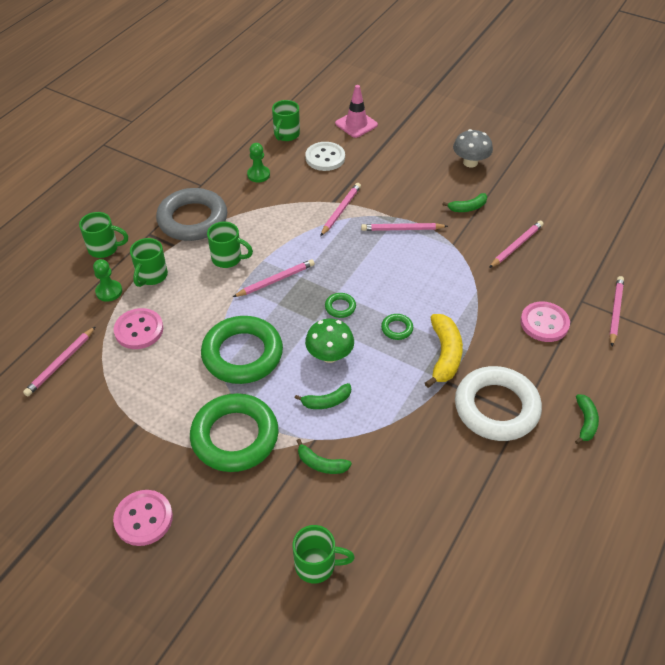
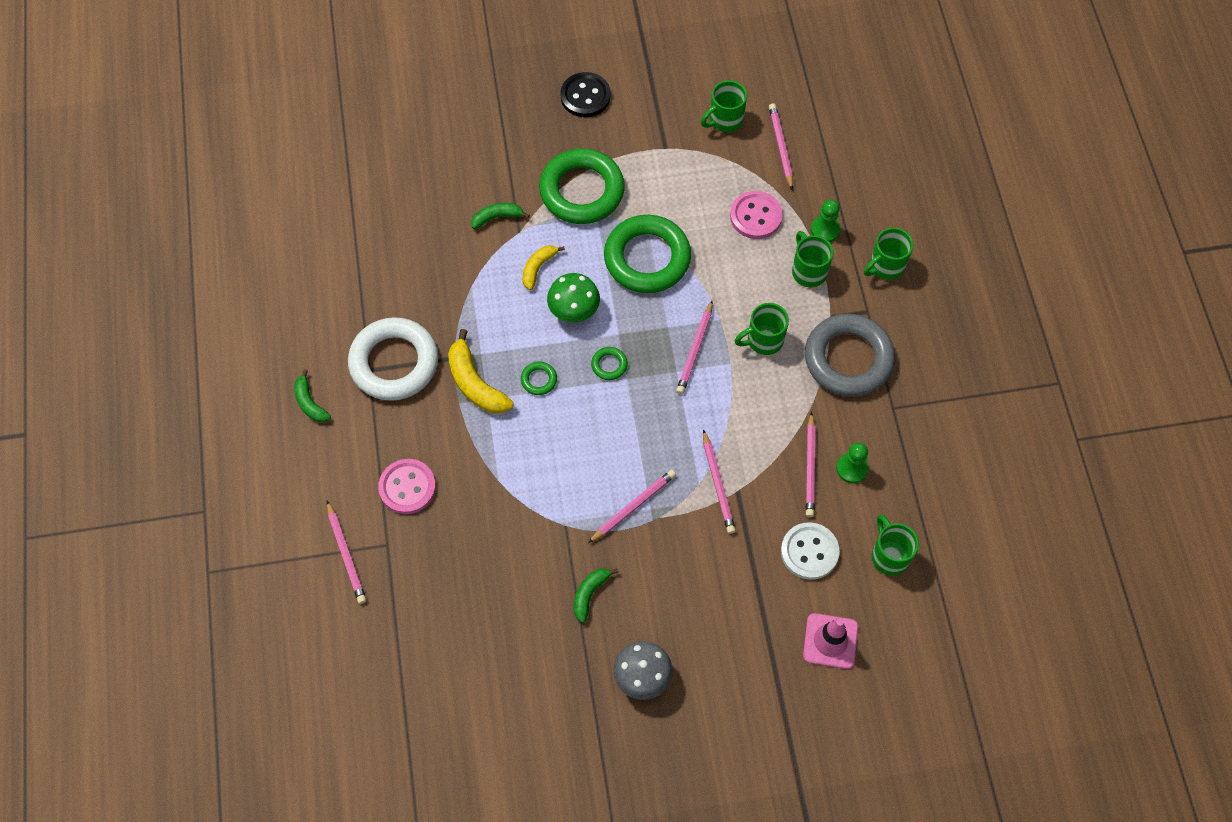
camera: 140 degrees right, 15 degrees up
(143, 518) = (585, 96): pink button -> black button
(317, 565) = (439, 151): green mug -> green mug (725, 120)
(326, 401) = (538, 268): green banana -> yellow banana
(516, 246) = (498, 574): pink pencil -> pink pencil (810, 467)

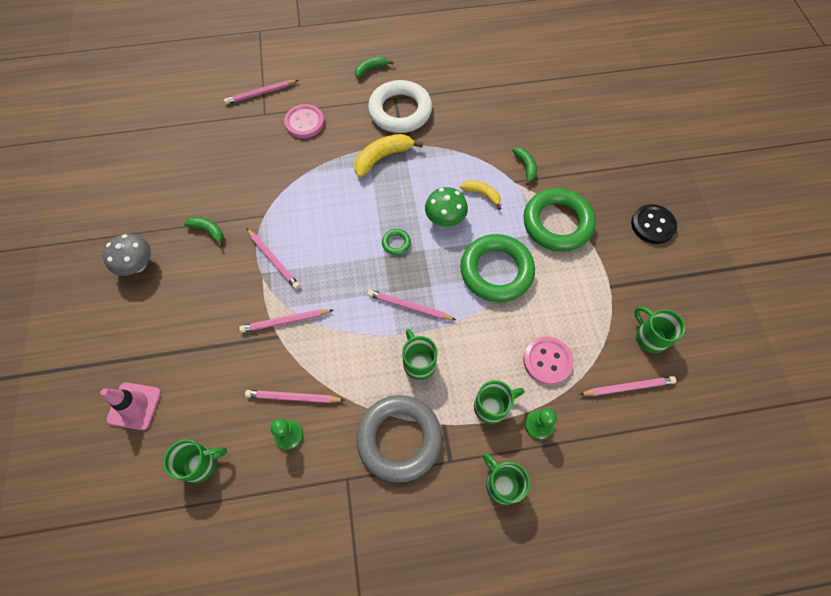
camera: 90 degrees right, 0 degrees up
(539, 380) = (384, 196): green ring -> none
(809, 552) = (216, 393): white button -> none

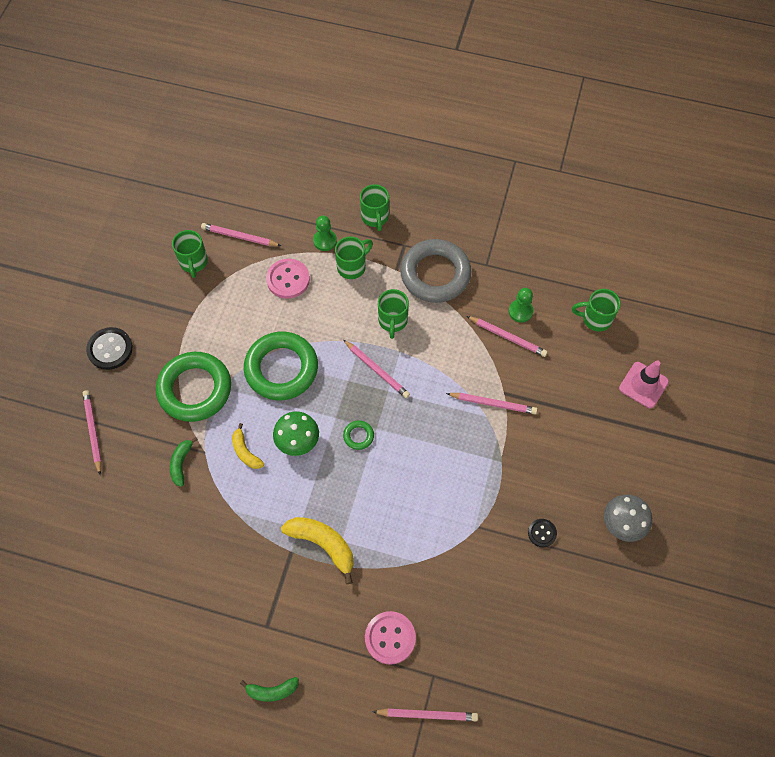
camera: 155 degrees left, 0 degrees up
(208, 231) = (542, 533): green banana -> black button
(273, 260) = (485, 470): pink pencil -> pink pencil (93, 431)
(382, 157) = (323, 544): yellow banana -> yellow banana turned 135 degrees counterclockwise
(400, 111) = (271, 603): white ring -> none
(492, 406) = (352, 266): green mug -> green mug turned 135 degrees clockwise

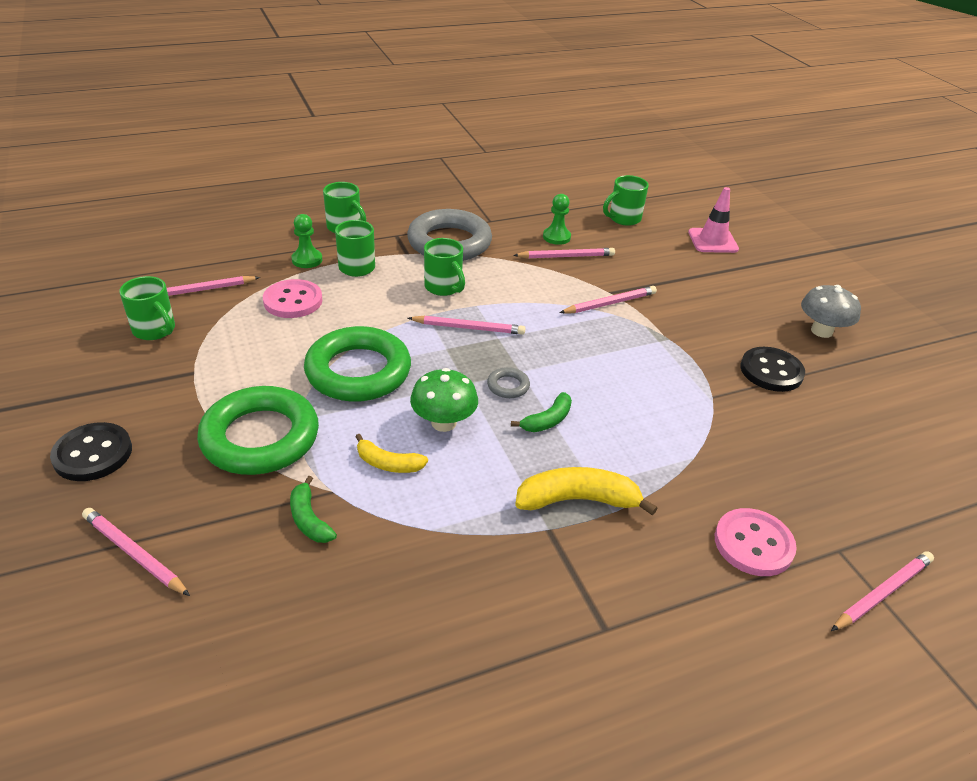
camera: 40 degrees left, 25 degrees down
(272, 691) = (694, 701): green banana -> green banana (547, 420)
(358, 436) = (508, 386): green ring -> grey ring
(542, 533) = (771, 371): black button -> black button, size x1.71

